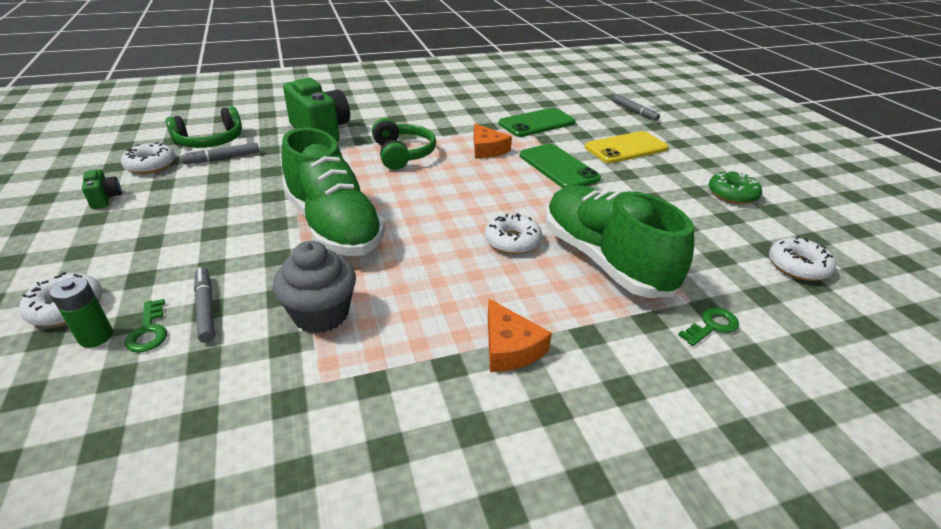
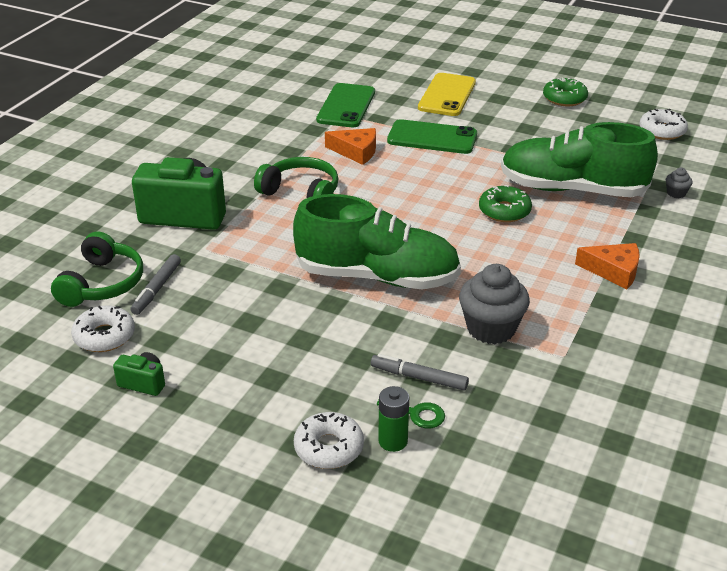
camera: 45 degrees left, 0 degrees up
(512, 241) = (504, 211): white donut -> green donut
(634, 111) = (396, 56): grey marker -> none
(712, 326) = (676, 193): green key -> grey cupcake

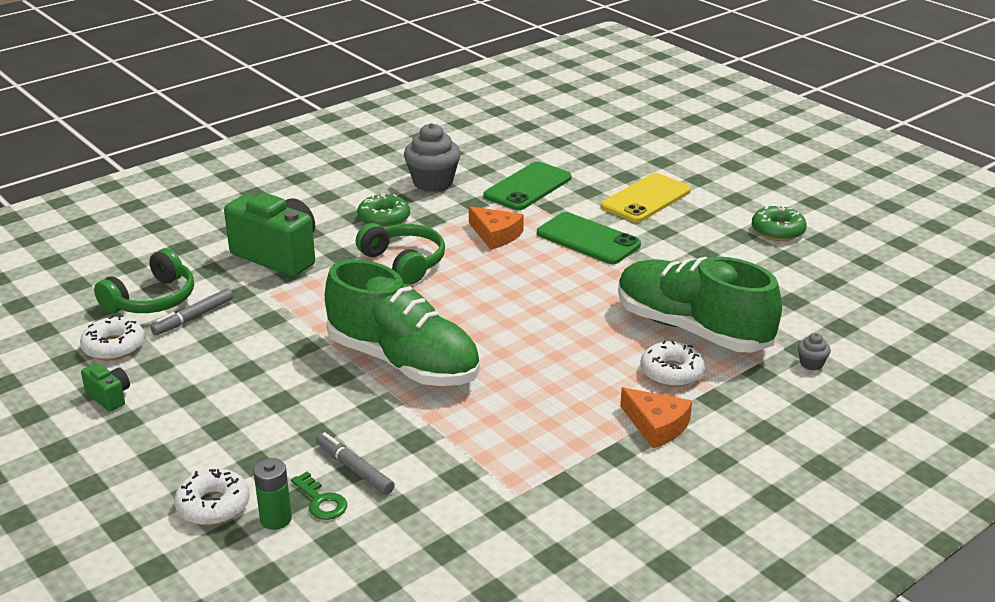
camera: 25 degrees right, 5 degrees down
(491, 328) = (469, 444): grey cupcake -> grey cupcake (433, 182)
(504, 211) = (595, 332): green donut -> green donut (384, 219)
(662, 131) = (862, 292): white donut -> white donut (671, 372)

